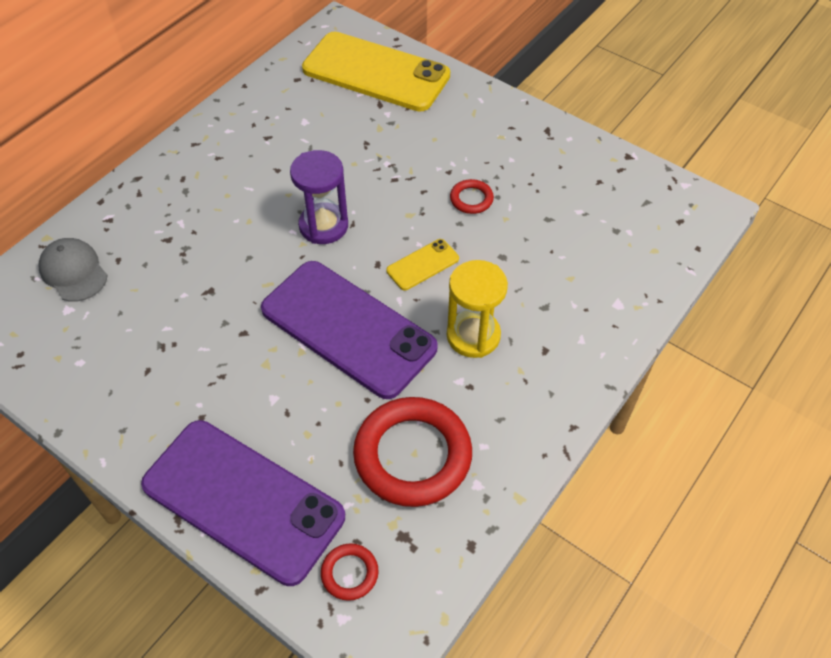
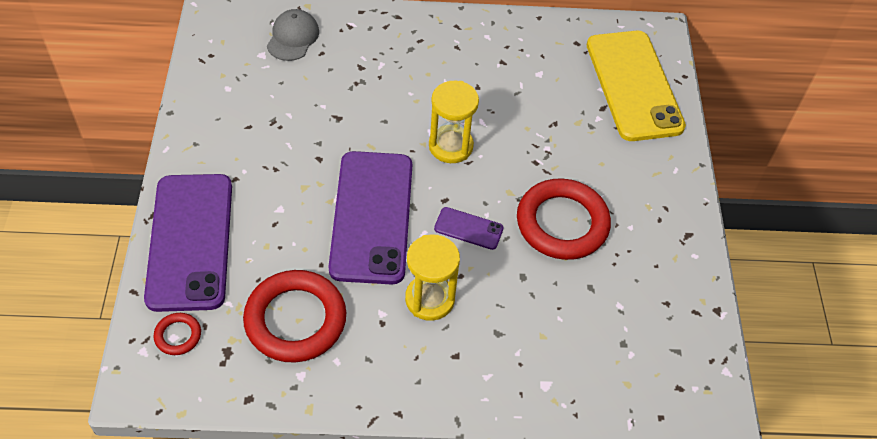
camera: 50 degrees right, 0 degrees up
(323, 226) = (450, 146): purple hourglass -> yellow hourglass
(422, 265) = (468, 228): yellow phone -> purple phone
(471, 199) = (562, 223): red ring -> red ring, size x2.21

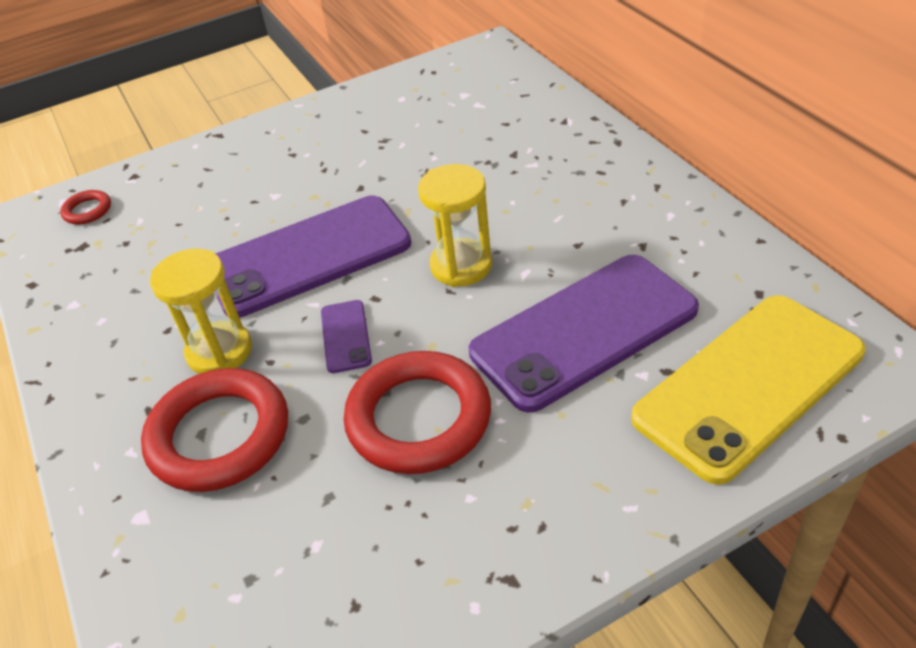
camera: 70 degrees right, 10 degrees down
(190, 241) = (199, 166): purple phone -> purple phone (584, 331)
(293, 37) = (507, 99): grey cap -> none
(295, 320) = (140, 269): red ring -> red ring (219, 435)

